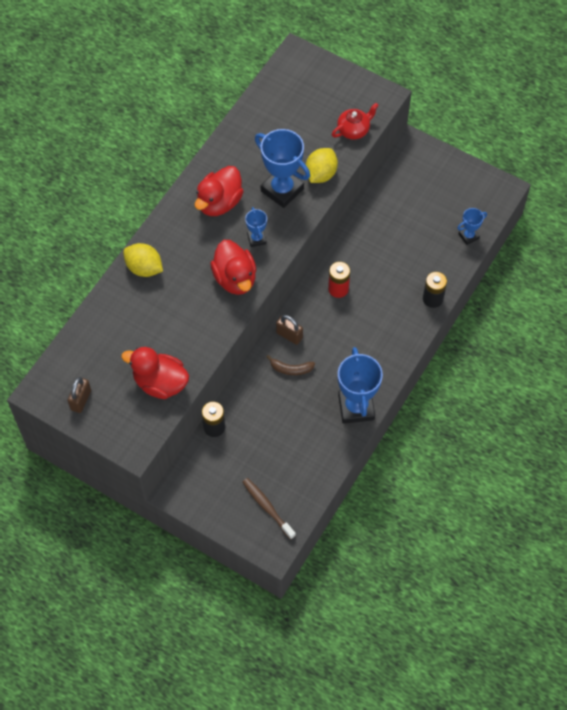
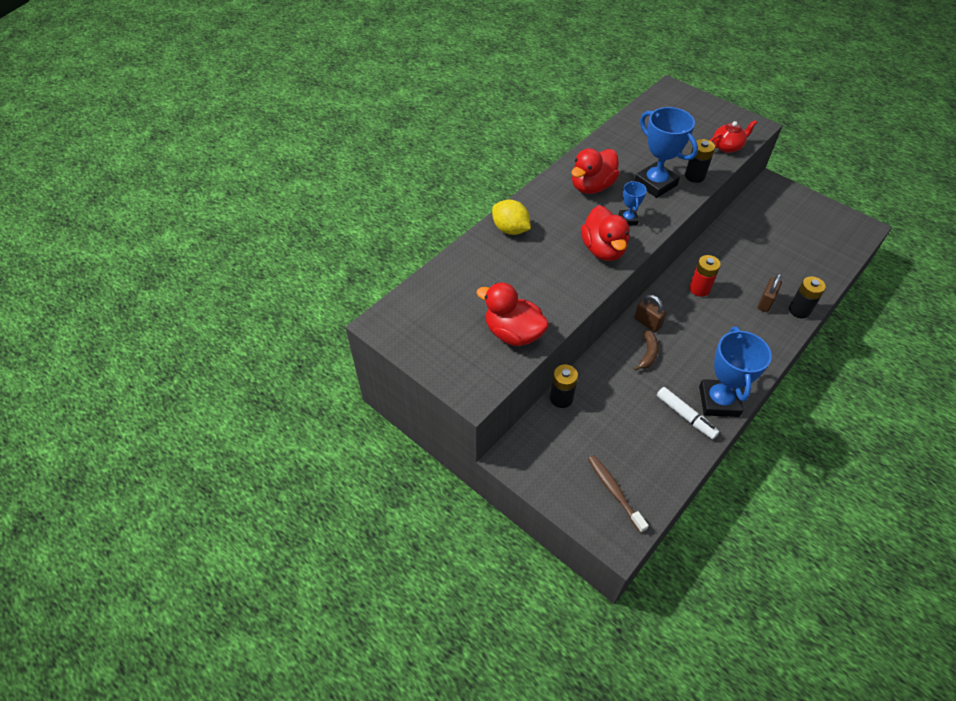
camera: 10 degrees right, 10 degrees down
(81, 400) = (424, 338): brown padlock -> brown padlock (765, 302)
(291, 369) = (647, 354): brown banana -> brown banana turned 90 degrees counterclockwise
(321, 174) = (694, 176): yellow lemon -> black battery
(326, 427) = (685, 416): none -> white marker
(468, 236) = (833, 261): blue trophy -> none

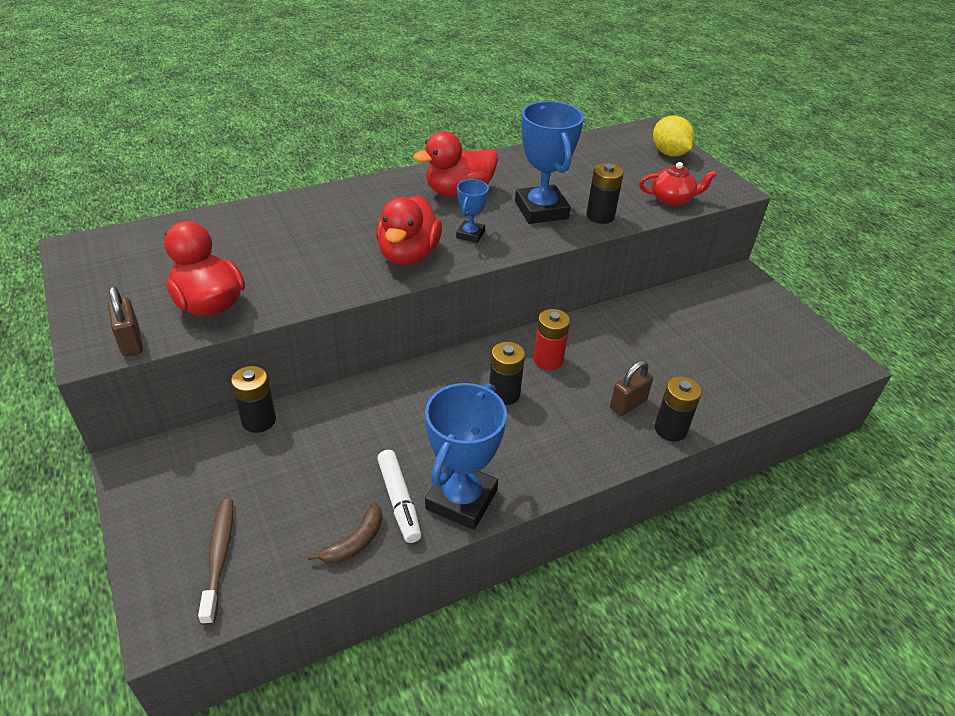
camera: 20 degrees right, 10 degrees down
(510, 229) = (319, 205): yellow lemon -> yellow lemon (669, 153)
(647, 323) = (445, 375): brown padlock -> brown padlock (131, 342)
(647, 354) = (414, 409): brown banana -> brown banana (355, 542)
(691, 323) = (504, 394): none -> black battery

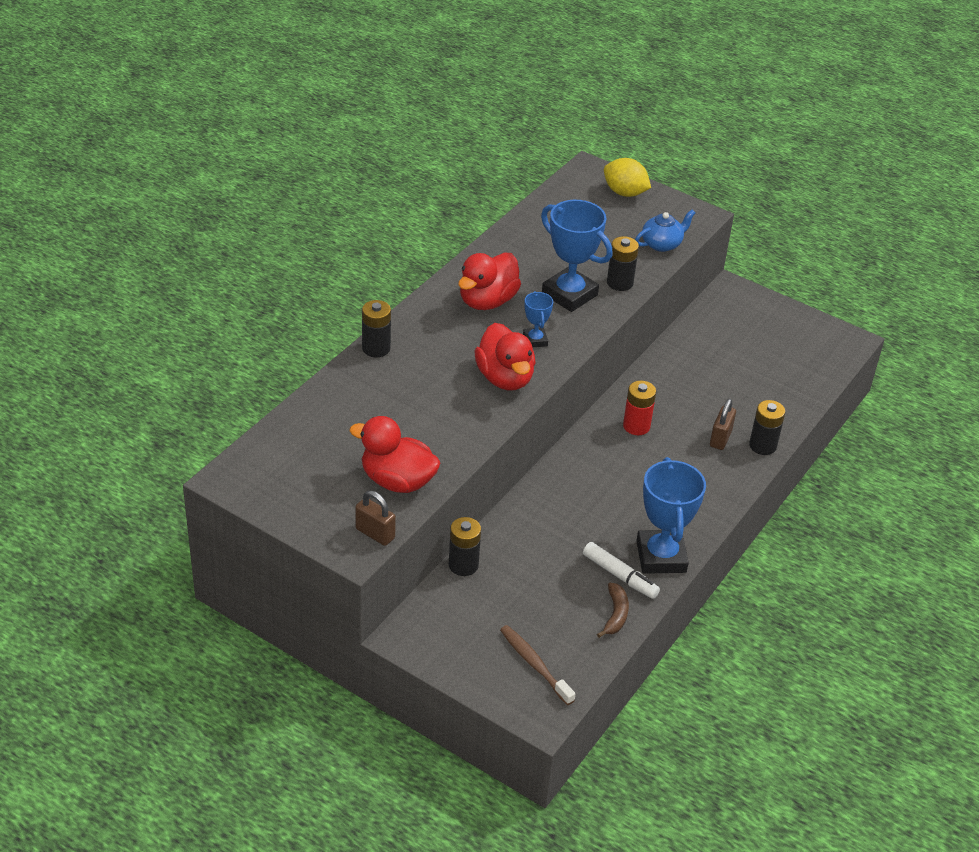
camera: 30 degrees left, 0 degrees up
(504, 394) = (626, 468): black battery -> black battery (376, 348)
(672, 199) = (662, 244): red teapot -> blue teapot

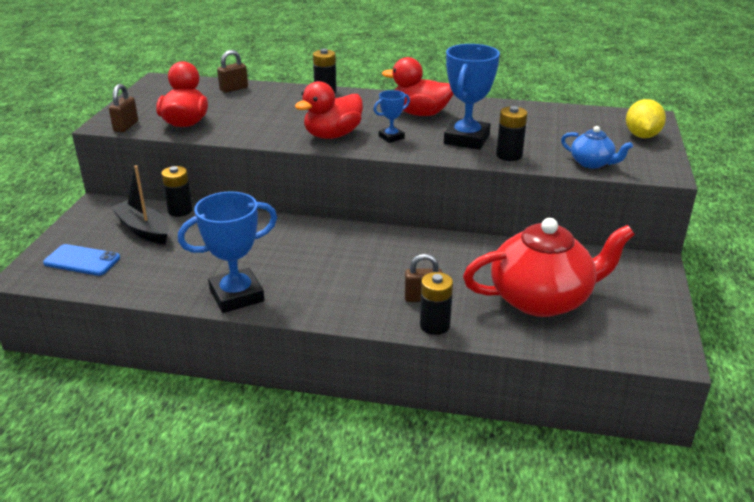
camera: 70 degrees right, 10 degrees down
(312, 419) = (234, 89): none -> brown padlock
(491, 603) = (143, 229): none -> black boat
(534, 664) = (82, 260): brown toothbrush -> blue phone
(615, 615) = (152, 286): brown banana -> none
(620, 576) = (201, 279): white marker -> none
(636, 426) = (399, 251): red battery -> none
(753, 372) = (542, 299): none -> red teapot

